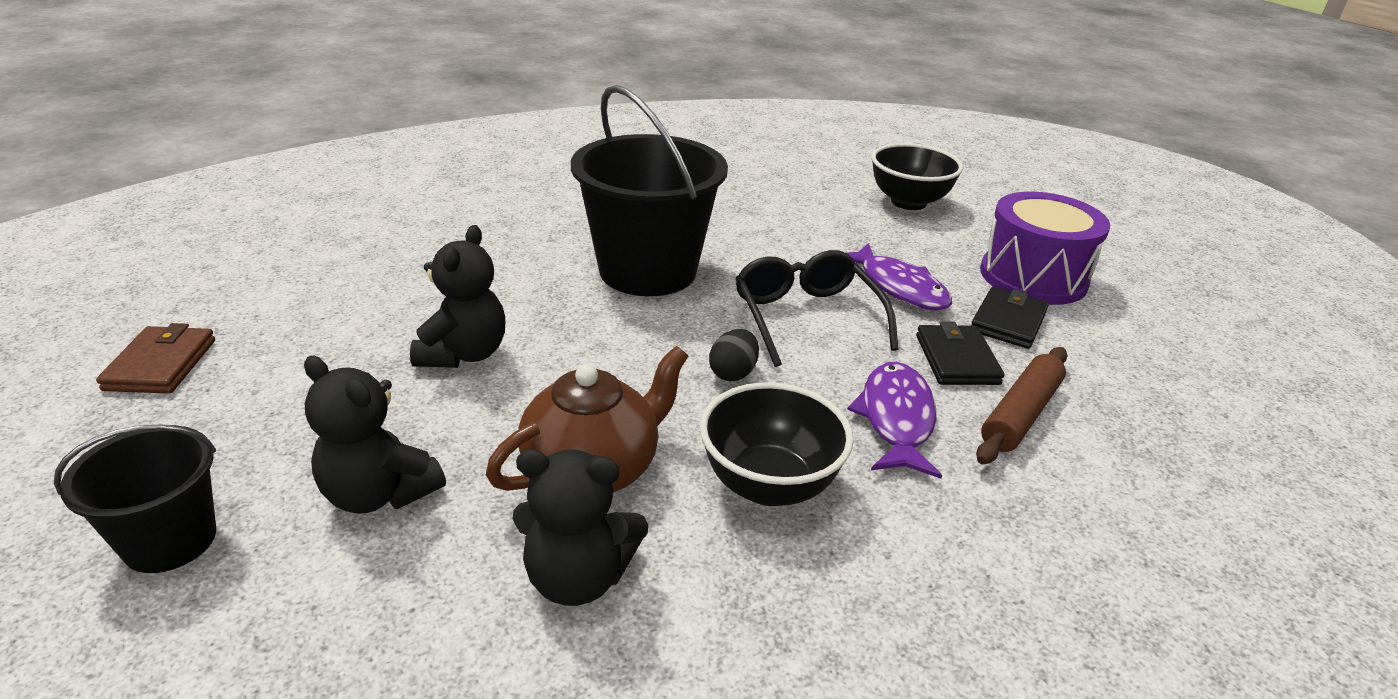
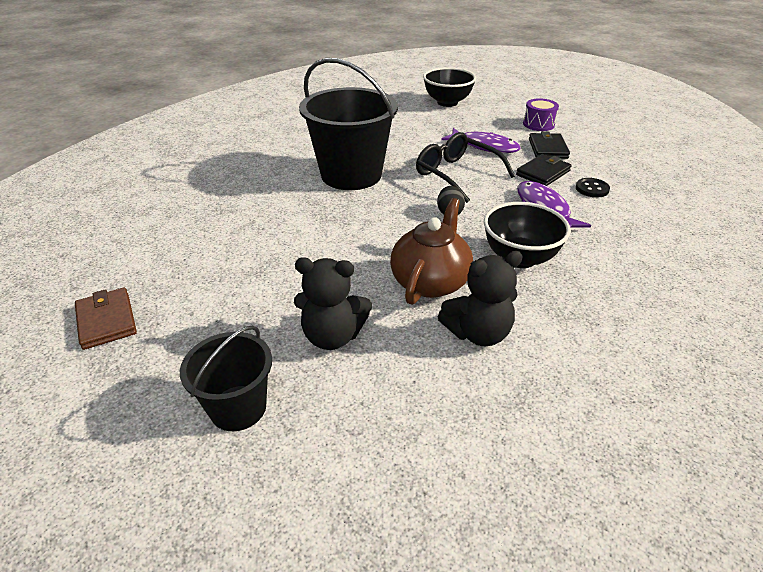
camera: 25 degrees left, 5 degrees up
(464, 354) = (297, 250): black teddy bear -> none
(957, 359) = (543, 173): black wallet -> black wallet turned 75 degrees clockwise
(1020, 414) = (592, 189): brown rolling pin -> black button
(1033, 277) = (538, 124): purple drum -> purple drum, size x0.54

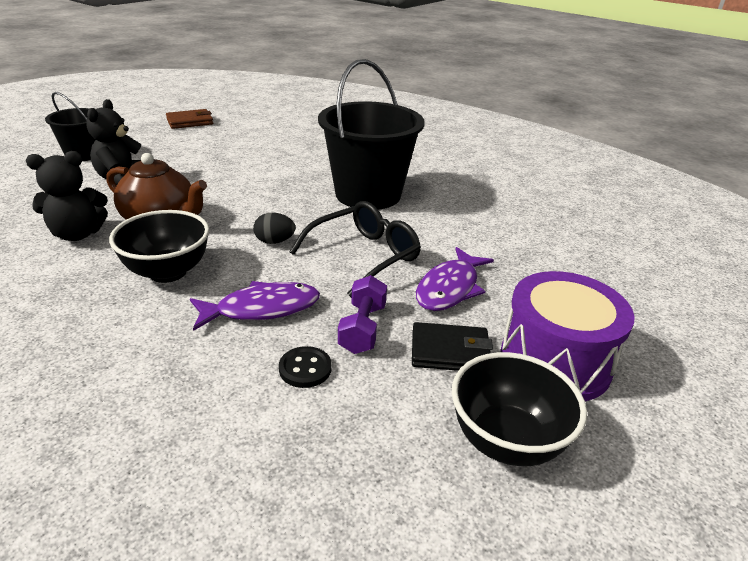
camera: 90 degrees right, 5 degrees down
(447, 102) = (613, 275): black bowl -> black bowl (506, 441)
(478, 333) = (77, 234): black teddy bear -> black teddy bear turned 90 degrees counterclockwise
(538, 124) = (555, 361): purple drum -> purple drum, size x1.84
(543, 173) = (362, 328): black wallet -> purple dumbbell

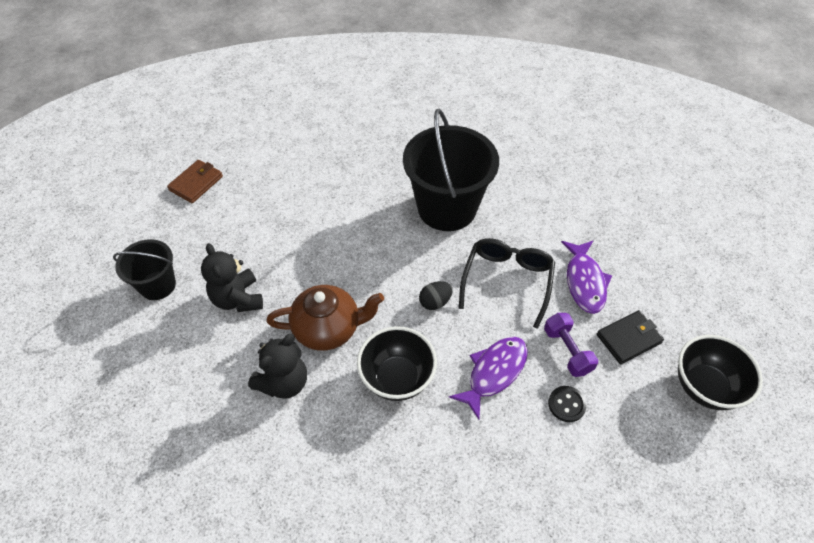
camera: 30 degrees left, 20 degrees up
(555, 361) = (685, 311): purple drum -> none

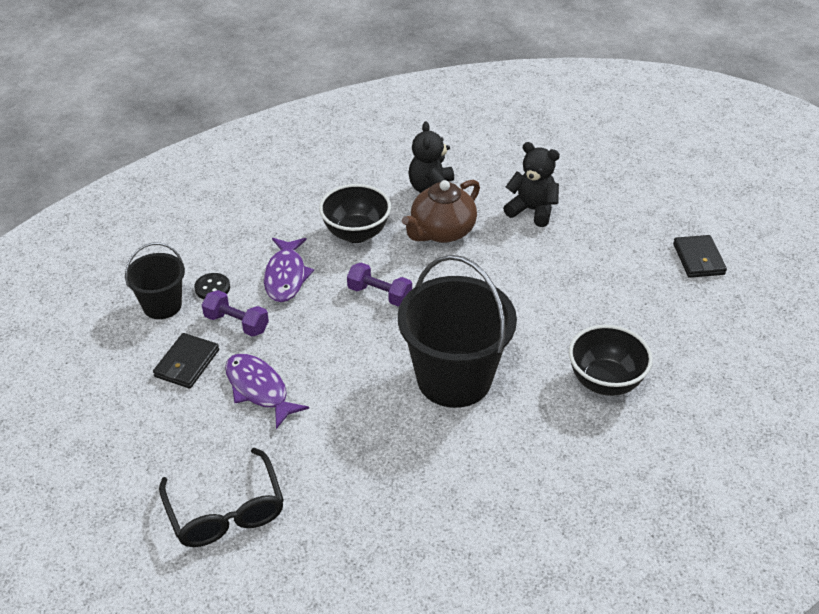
camera: 140 degrees right, 10 degrees down
(158, 285) = (600, 185): black bucket -> black bucket (162, 305)
(196, 183) = (698, 259): brown wallet -> black wallet
(435, 302) = (379, 294): black egg -> purple dumbbell
(507, 281) = (333, 347): black glasses -> black glasses (226, 511)
(704, 387) = (99, 363): black bowl -> black bowl (605, 382)

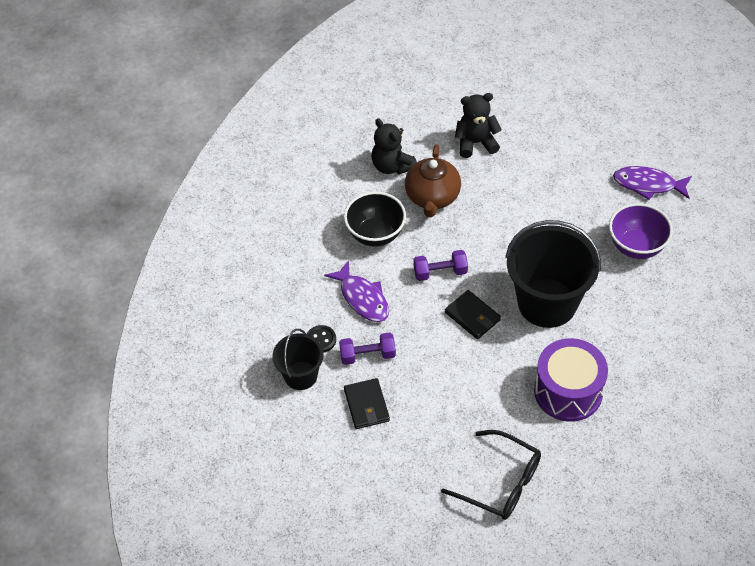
camera: 35 degrees left, 10 degrees up
(259, 389) = (434, 391): purple fish -> purple fish (648, 184)
(387, 471) = (568, 391): none -> purple drum
(605, 382) = (636, 246): black bowl -> purple bowl
(698, 259) = (613, 119): black wallet -> black wallet (472, 316)

